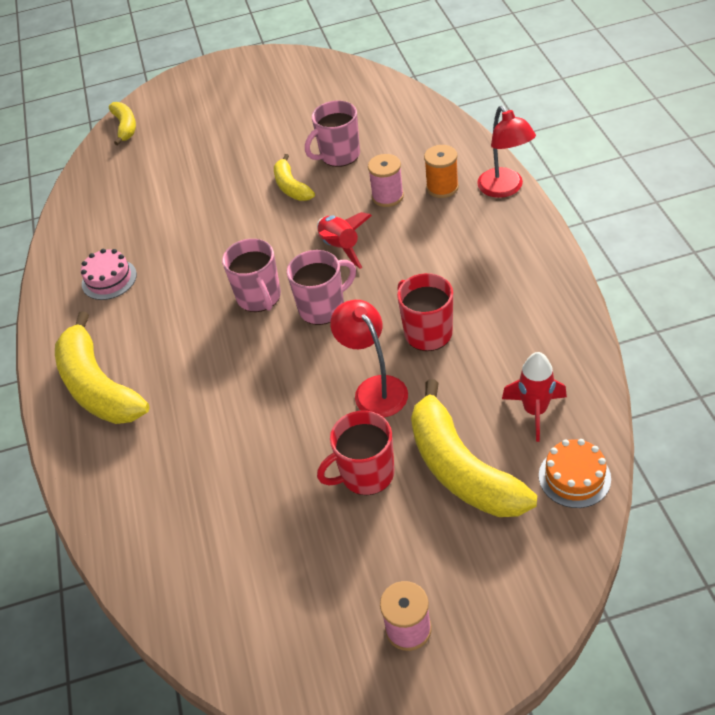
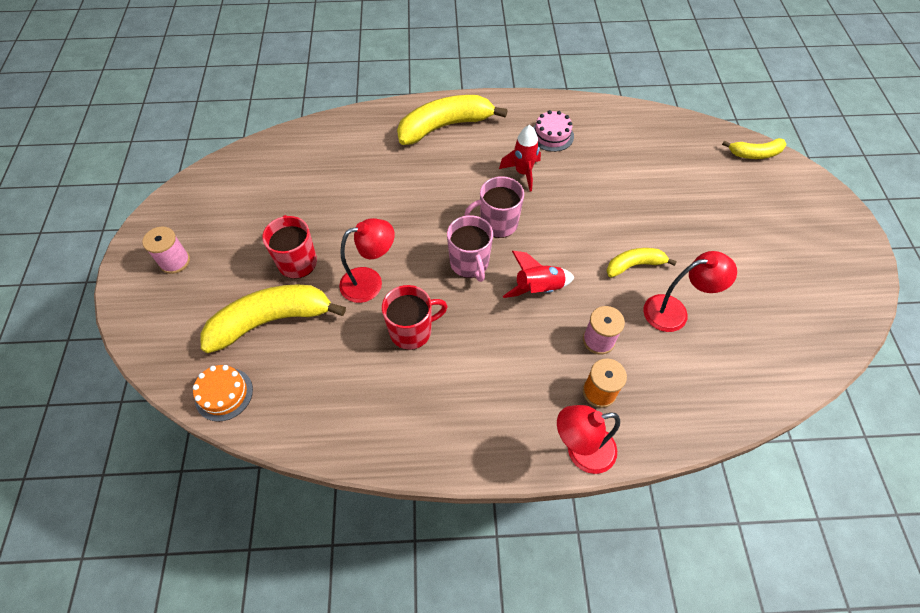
camera: 95 degrees right, 10 degrees up
(339, 155) = (674, 311): pink mug -> red lamp
(535, 411) = (296, 387): red rocket -> red rocket (523, 173)

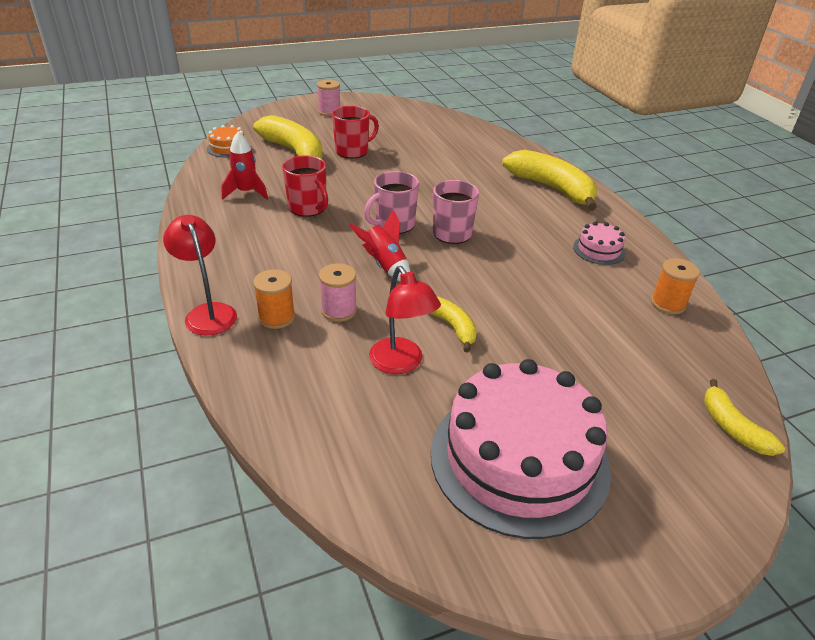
camera: 70 degrees right, 20 degrees down
(370, 282) = (348, 182): red lamp -> none
(523, 173) = (529, 238): red rocket -> red rocket (246, 193)
(630, 127) = (668, 304): none -> orange spool
(776, 270) = (519, 459): none -> pink cake

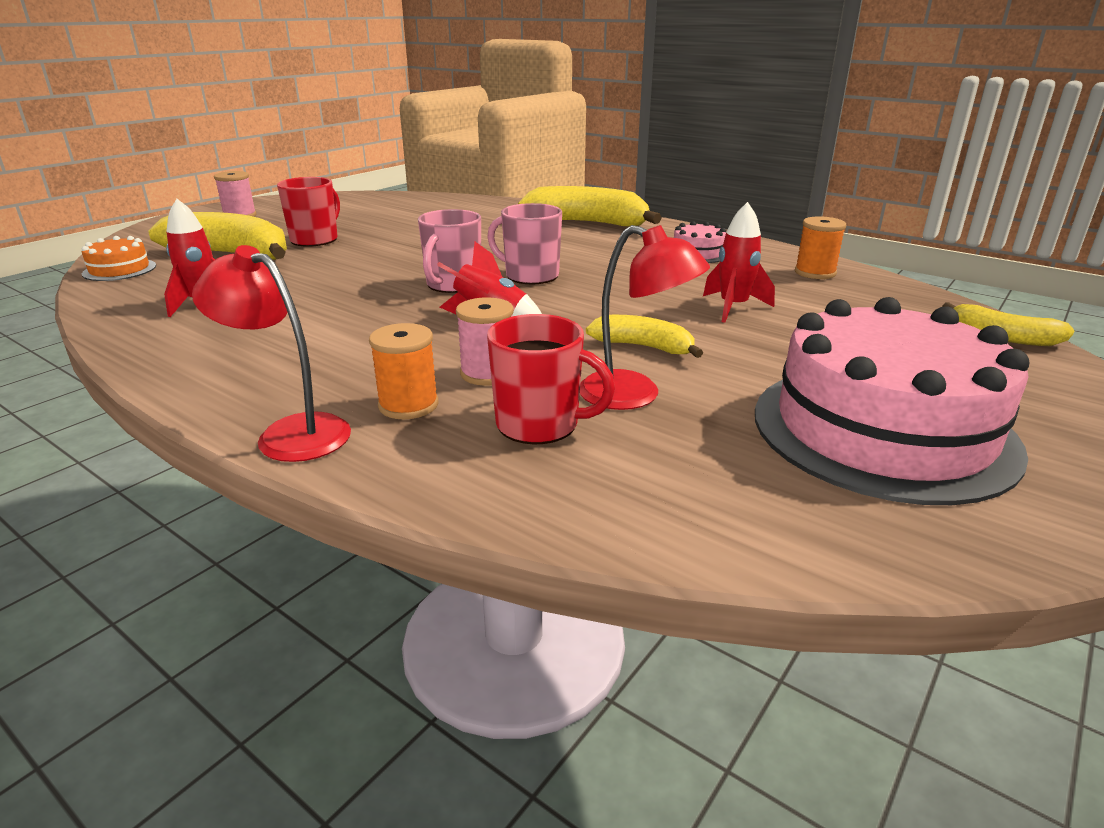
camera: 30 degrees left, 10 degrees down
(308, 208) = (317, 296): red mug -> red mug (539, 425)
(555, 315) = (733, 308): none -> red rocket

